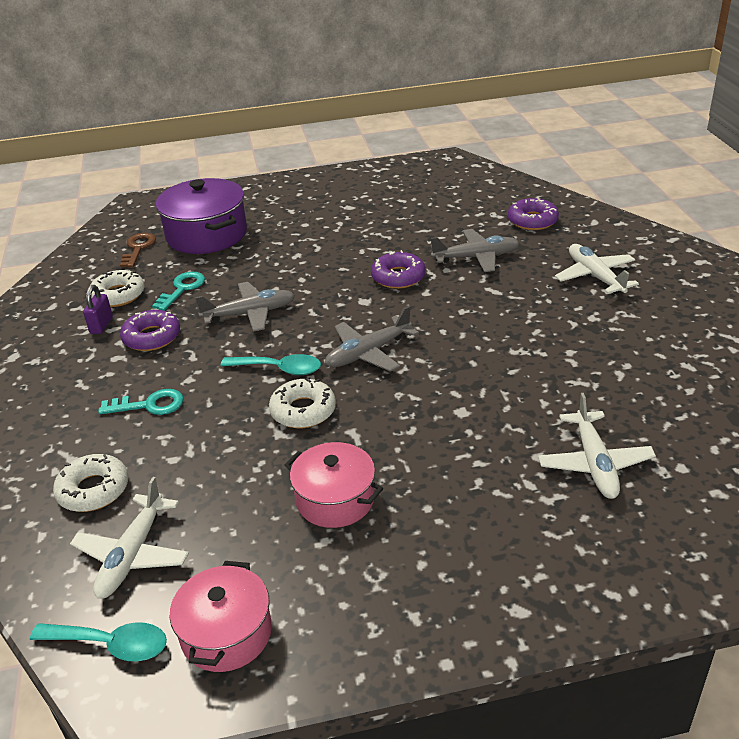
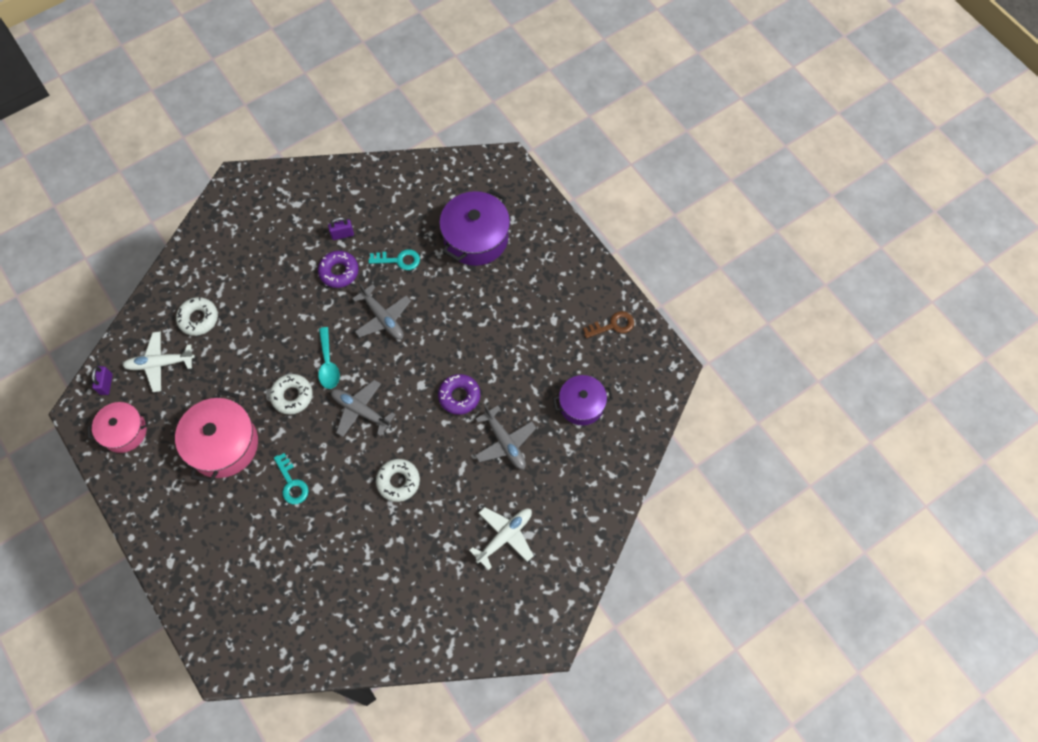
camera: 65 degrees right, 30 degrees up
(110, 644) = (106, 384): turquoise spoon -> purple padlock
(118, 295) = (379, 224): white donut -> white donut (398, 481)
(138, 248) = (441, 202): brown key -> brown key (613, 325)
(149, 405) = (273, 307): turquoise key -> turquoise key (292, 483)
(335, 499) = (223, 445): pink pot -> pink pot, size x1.56
(458, 207) = (581, 405): none -> purple pot
(532, 220) = (578, 469): purple donut -> none
(594, 463) = (290, 578): white plane -> none

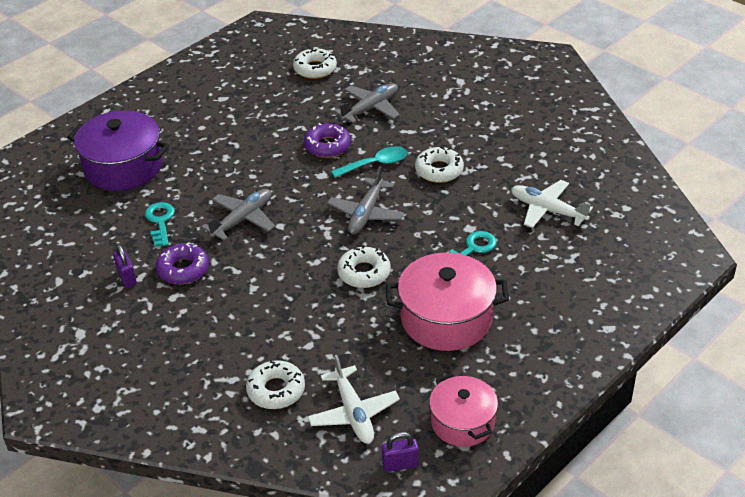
camera: 100 degrees left, 25 degrees down
(328, 364) = (313, 252): turquoise spoon -> turquoise spoon (375, 164)
(504, 536) = (468, 94): white plane -> white plane (547, 210)
(581, 405) = (315, 69): purple pot -> white donut
(613, 325) = (221, 62): brown key -> none

